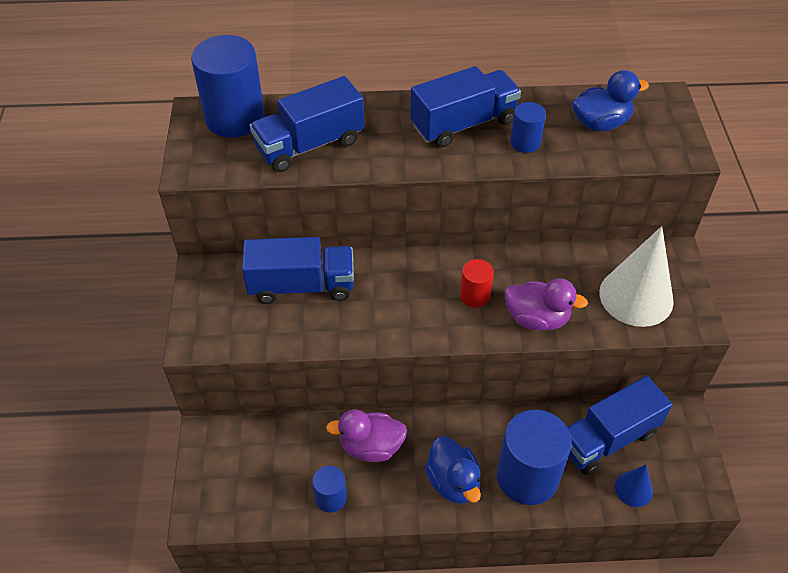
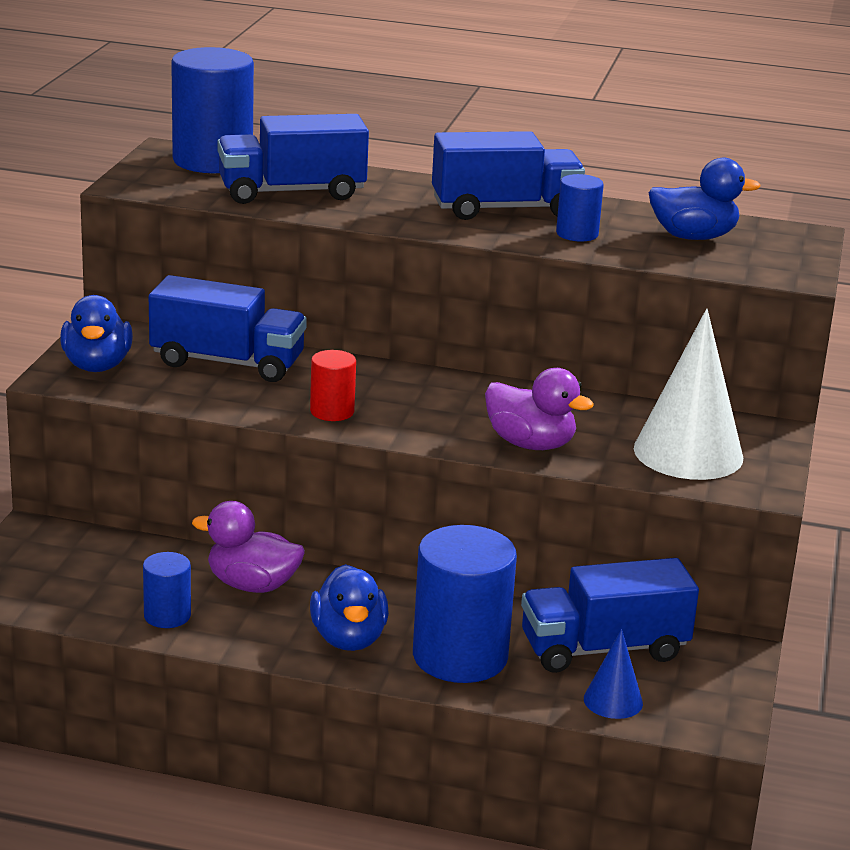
camera: 15 degrees right, 25 degrees down
(214, 318) = (97, 365): none -> blue duck
(475, 296) = (457, 411): red cylinder -> red cylinder (332, 411)

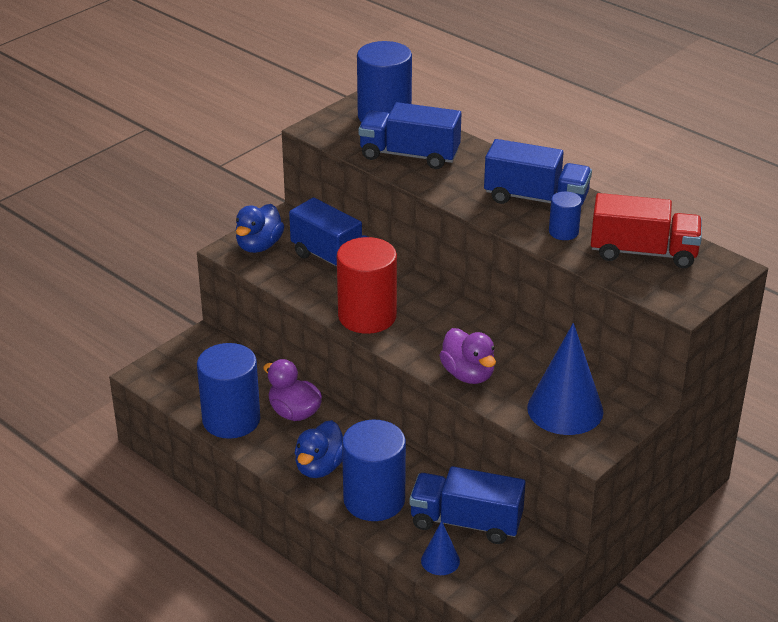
camera: 30 degrees right, 10 degrees up
(167, 616) = (231, 420): blue cylinder -> blue cylinder, size x2.01
(332, 411) = (367, 316): red cylinder -> red cylinder, size x2.01
(688, 453) = (565, 409): white cone -> blue cone
(693, 237) = (643, 252): blue duck -> red truck

